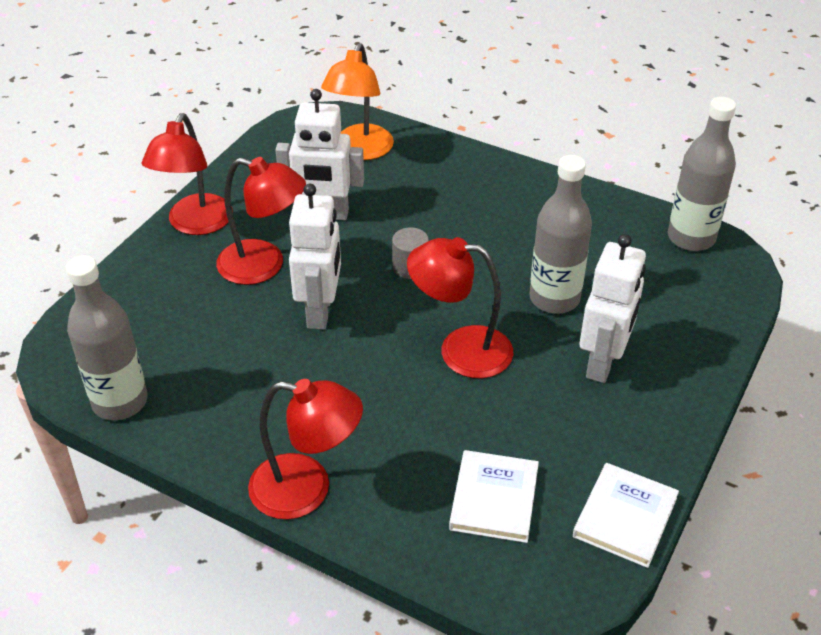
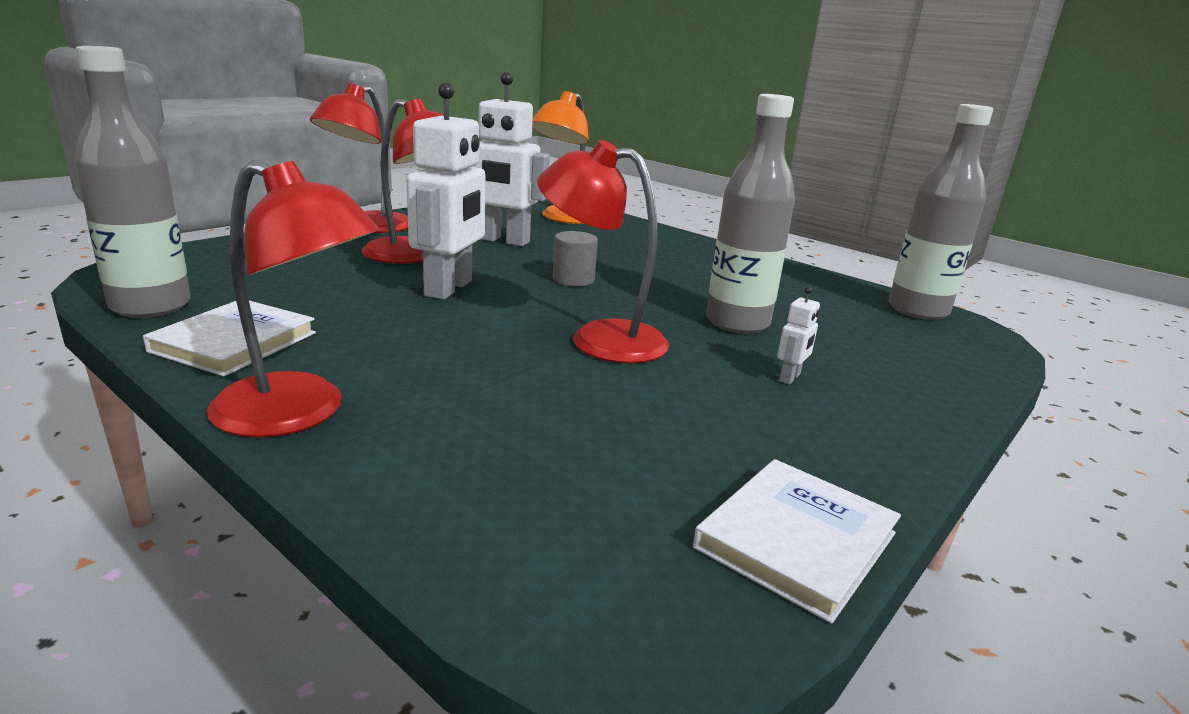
camera: 10 degrees right, 20 degrees down
(494, 499) = (575, 475): white book -> white book (234, 342)
(603, 363) = (790, 378): white robot -> white robot, size x0.41

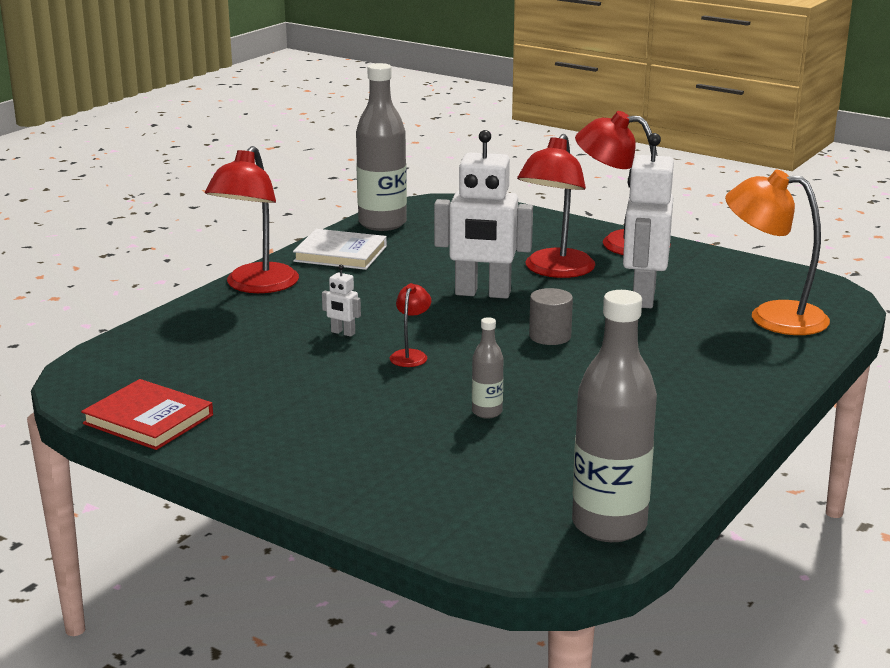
camera: 85 degrees right, 0 degrees up
(600, 338) = (411, 355): red lamp -> red lamp, size x0.47
(737, 323) = (487, 412): grey bottle -> grey bottle, size x0.47
(790, 378) = (370, 431): white robot -> white robot (343, 333)
(796, 540) = (148, 419): white book -> red book

